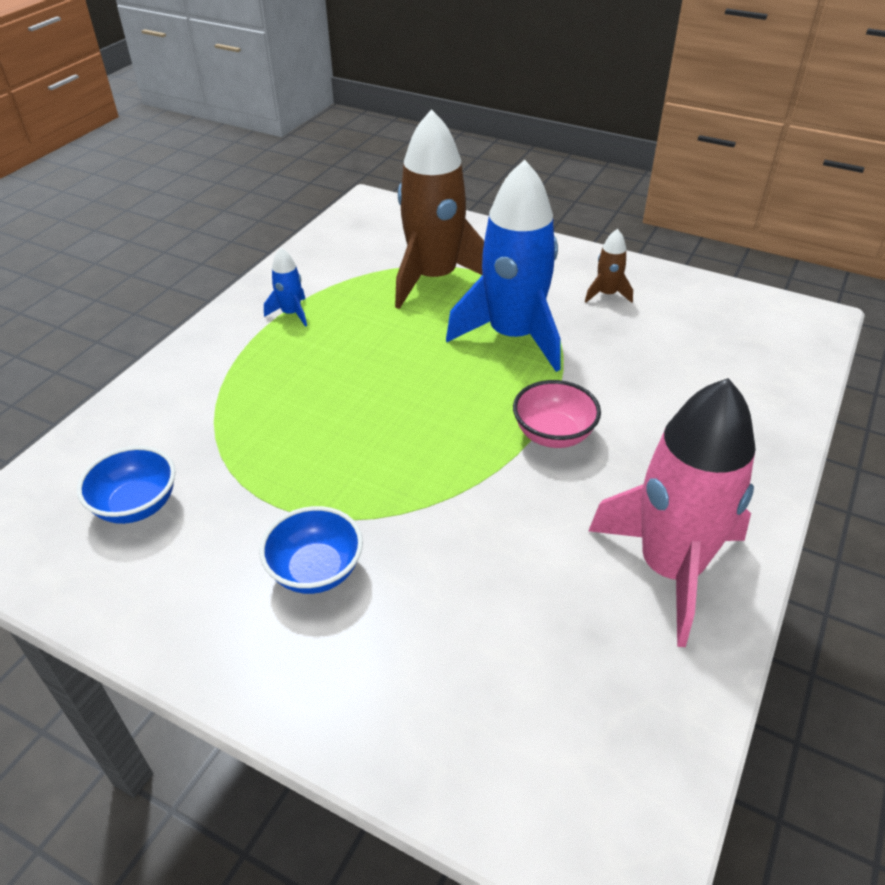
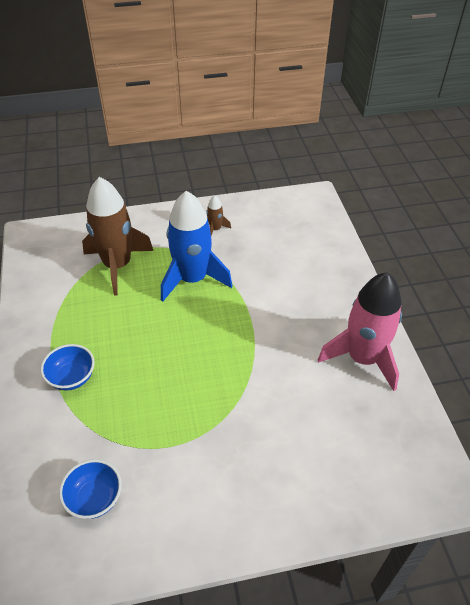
camera: 40 degrees left, 5 degrees up
(291, 313) = (58, 332): blue rocket -> none
(316, 571) = (223, 464): blue bowl -> blue bowl (72, 377)
(553, 434) = (261, 323): pink bowl -> none

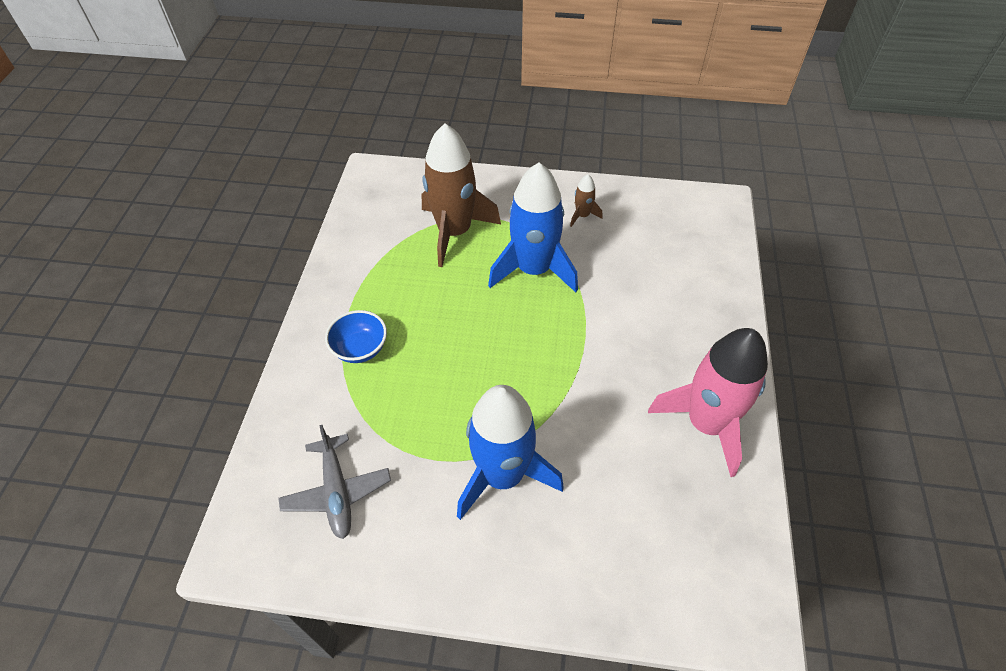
camera: 20 degrees right, 5 degrees up
(94, 498) = (337, 492): blue bowl -> grey plane
(226, 442) = (502, 475): none -> blue rocket

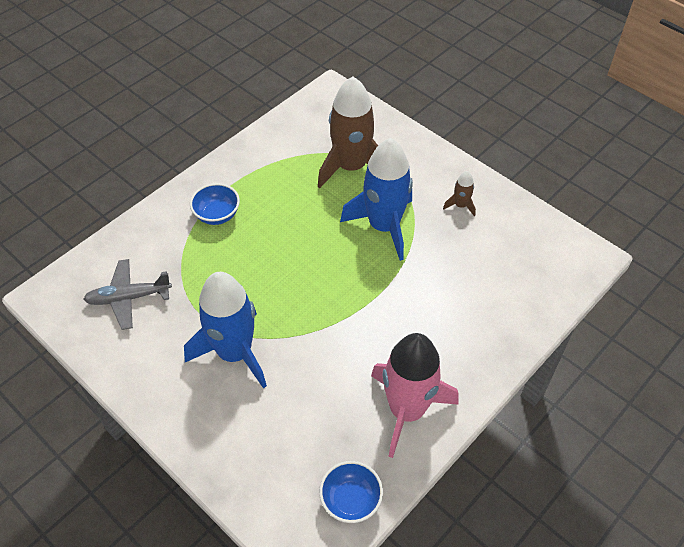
camera: 35 degrees right, 0 degrees up
(337, 492) = (128, 298): grey plane -> grey plane turned 60 degrees clockwise
(738, 542) = (350, 500): none -> blue bowl

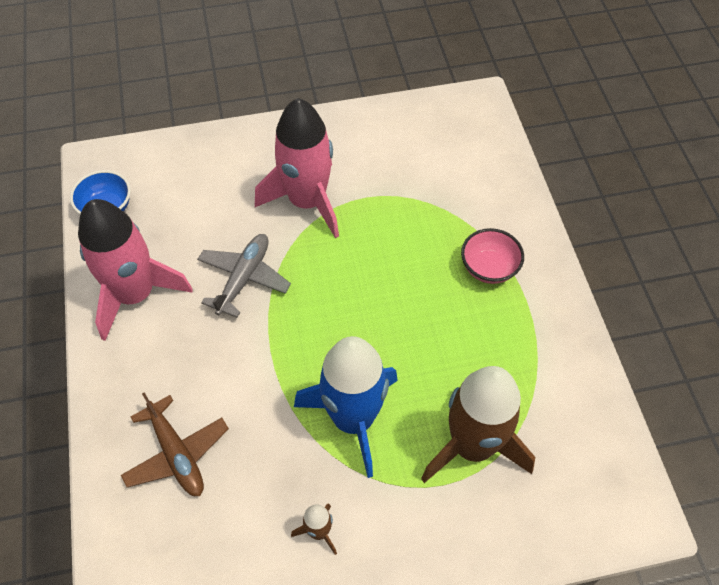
camera: 125 degrees right, 5 degrees up
(128, 298) = (432, 154): grey plane -> grey plane (244, 278)
(217, 215) = (489, 268): blue bowl -> pink bowl
(234, 353) = (307, 201): blue rocket -> pink rocket
(486, 298) = (177, 454): none -> brown plane

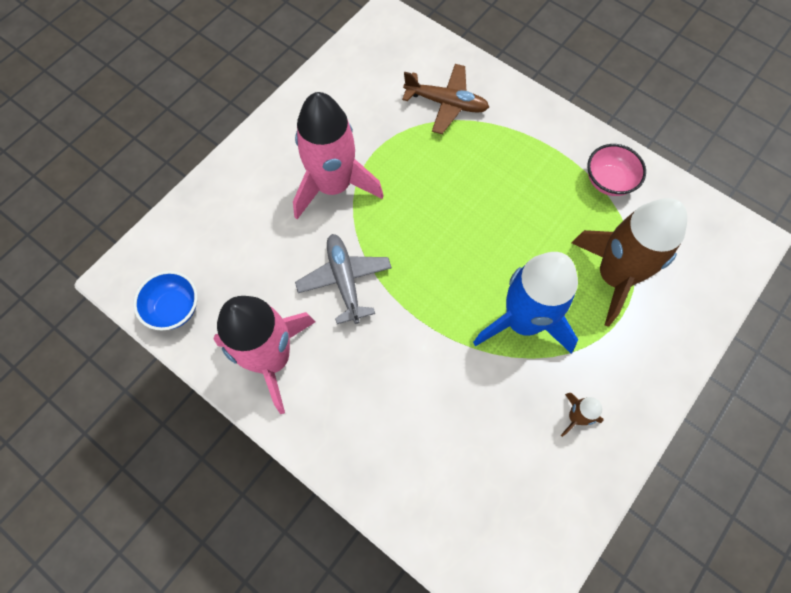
camera: 40 degrees left, 10 degrees up
(177, 454) = (427, 449): brown plane -> brown plane (446, 103)
(489, 268) = (509, 143): pink bowl -> pink bowl (608, 181)

